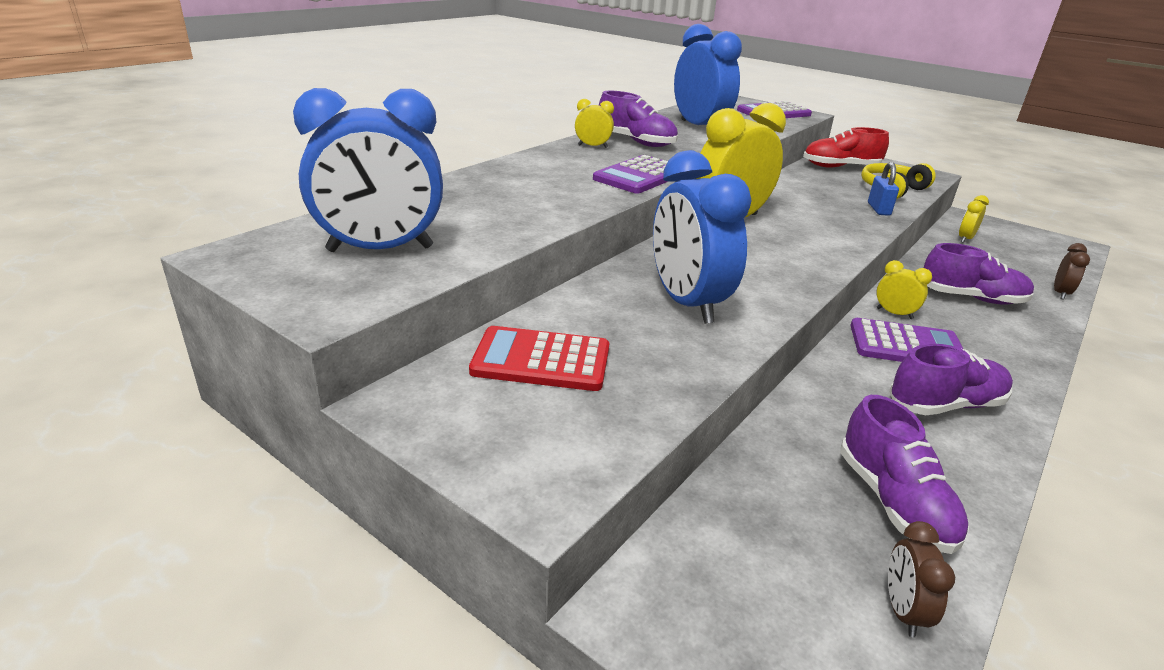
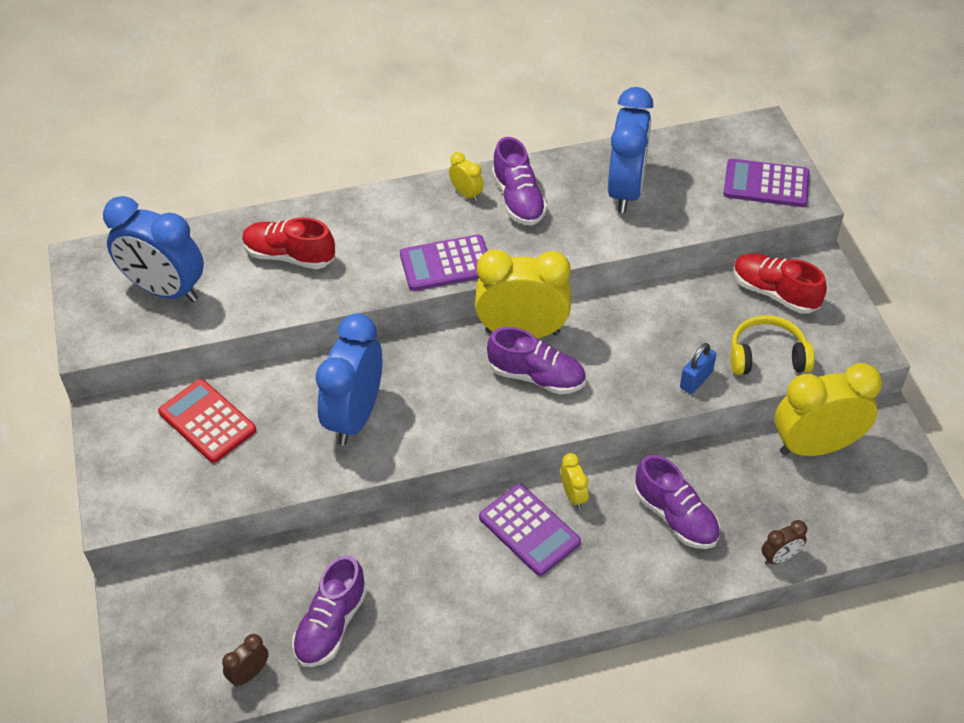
camera: 40 degrees right, 20 degrees up
(491, 201) = (289, 256): none -> red shoe
(945, 405) = (472, 590): purple shoe -> purple shoe (536, 376)
(965, 239) = (815, 446): yellow clock -> yellow clock, size x2.28

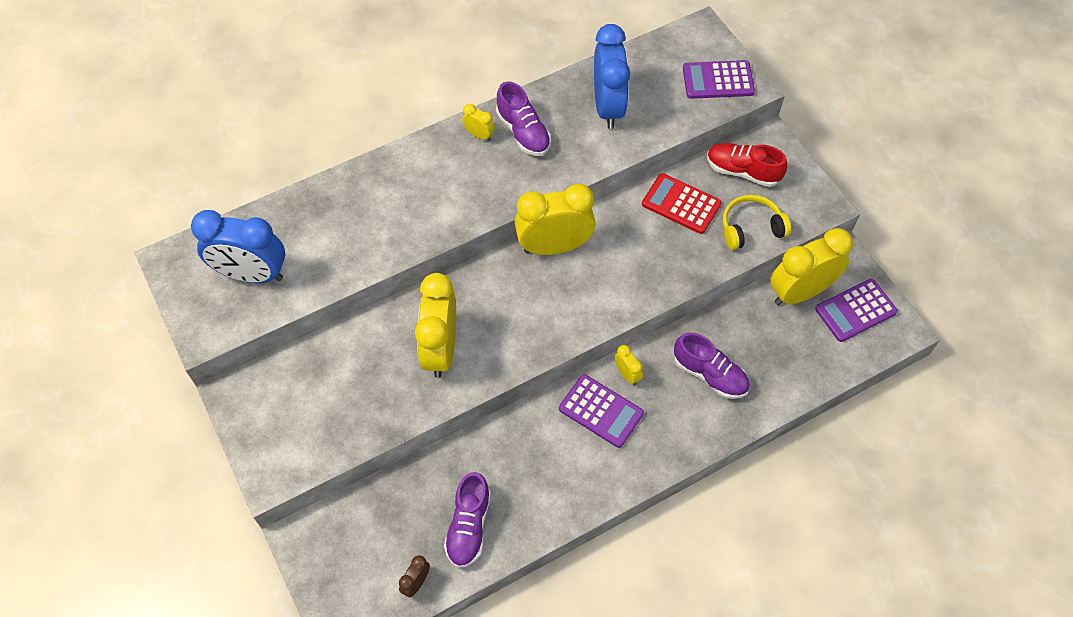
camera: 15 degrees left, 10 degrees up
(207, 421) = (320, 380): red calculator -> red calculator (681, 204)
(289, 256) = (348, 221): red shoe -> none
(355, 416) = (440, 349): blue clock -> yellow clock
(446, 264) = (481, 203): purple calculator -> purple calculator (855, 310)
(536, 376) = (576, 283): purple shoe -> none
(696, 380) = (701, 260): blue padlock -> none
(779, 557) = (796, 390): brown clock -> none

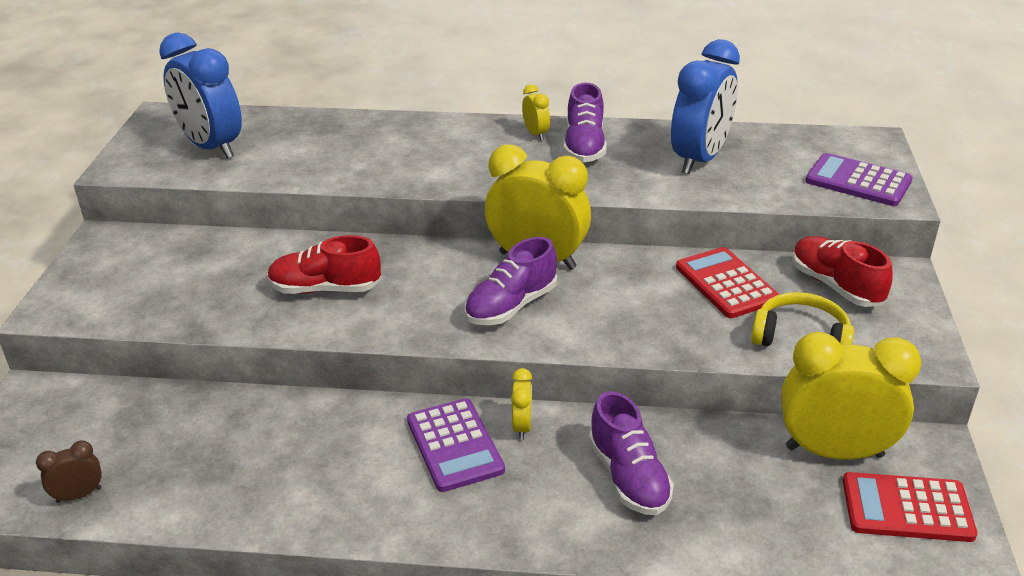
camera: 35 degrees right, 25 degrees down
(440, 349) = (325, 289): yellow clock -> red shoe
(469, 526) = (191, 474): purple shoe -> purple shoe (511, 306)
(855, 310) = (907, 508): purple calculator -> red calculator

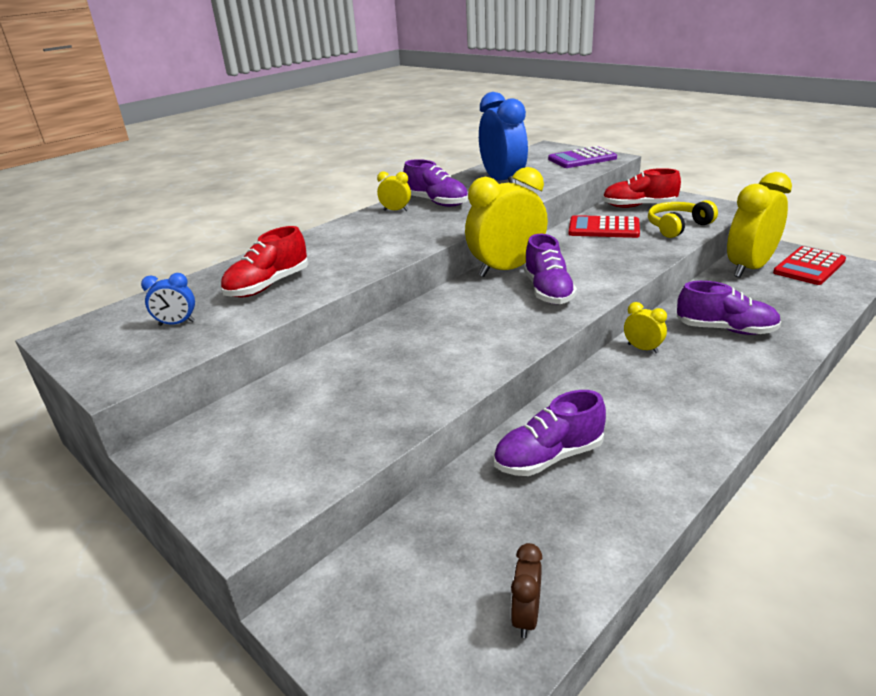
camera: 50 degrees left, 5 degrees down
(211, 147) = (177, 323): blue clock -> blue clock, size x0.44
(276, 433) = (548, 457): none -> purple shoe
(325, 289) = (431, 353): red shoe -> red shoe (268, 286)
(454, 445) = (640, 380): purple calculator -> none

